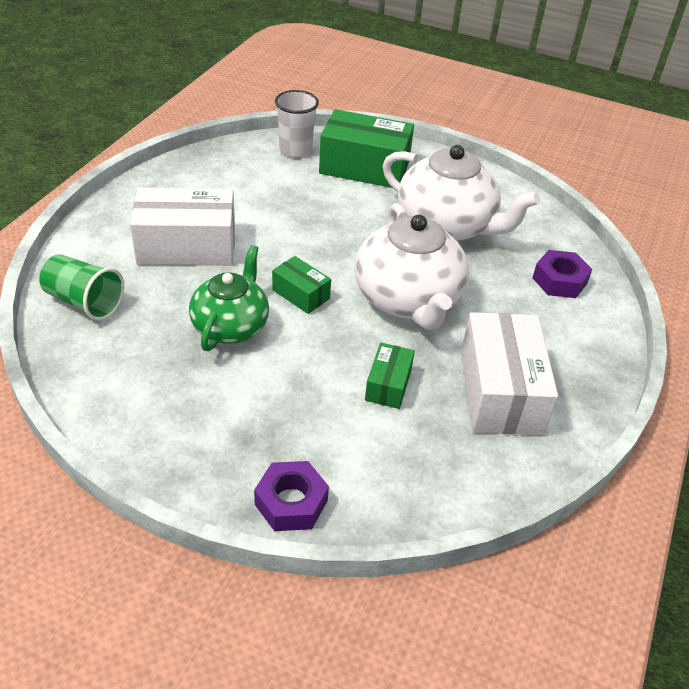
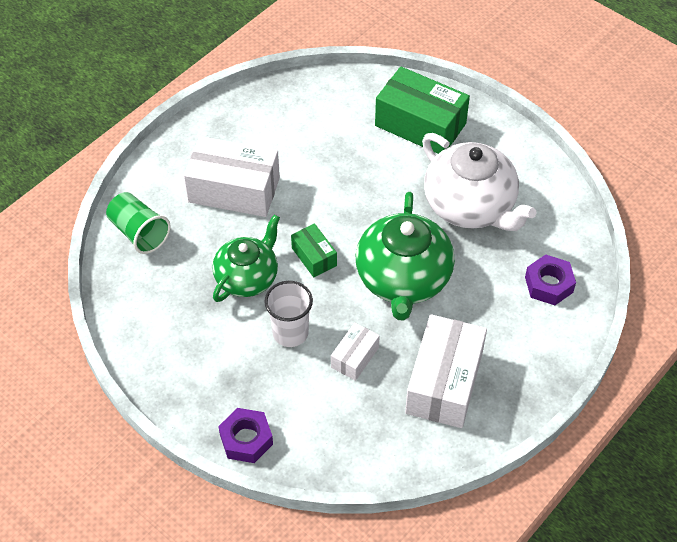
camera: 20 degrees right, 10 degrees up
(295, 150) = (363, 93): white cup -> white cup (290, 333)
(388, 385) = (355, 357): green box -> white box
(408, 300) = (403, 279): white teapot -> green teapot

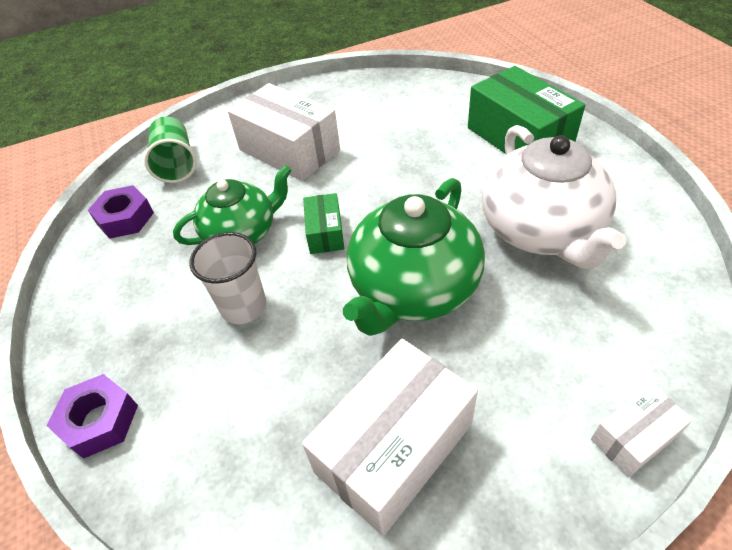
camera: 30 degrees right, 5 degrees down
(355, 357) = (297, 364): white box -> white box (633, 437)
(549, 284) = (615, 359): purple nut -> purple nut (125, 218)

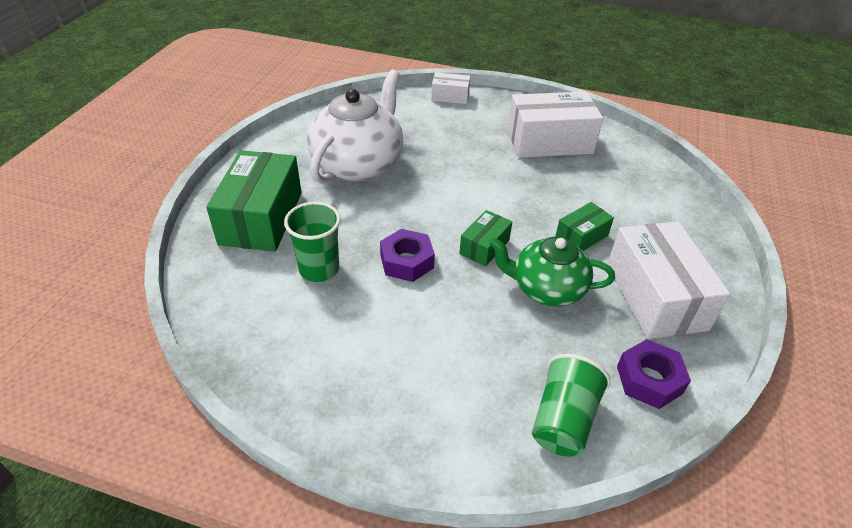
camera: 145 degrees left, 5 degrees down
(99, 421) = (705, 231): purple nut -> purple nut (407, 261)
(243, 306) = (581, 237): white cup -> green box
(289, 150) = (436, 345): white box -> white box (655, 296)
(413, 288) = (468, 184): green teapot -> none
(422, 138) = (319, 269): none -> green cup

